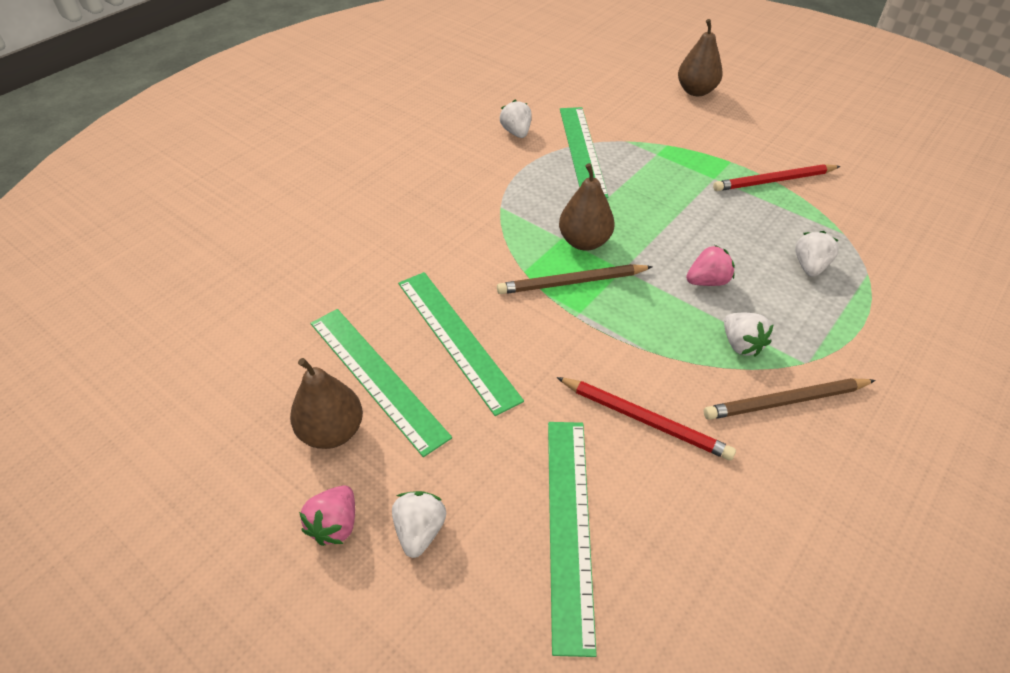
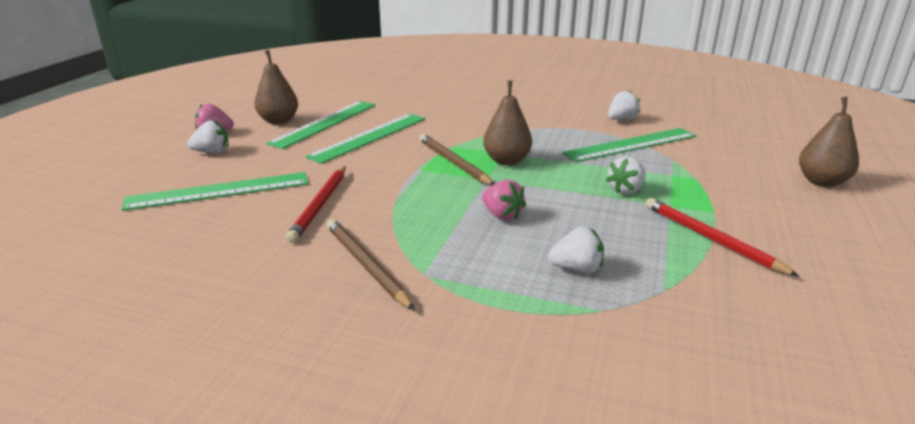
camera: 70 degrees right, 20 degrees down
(741, 344) = (427, 238): white strawberry -> white strawberry (626, 190)

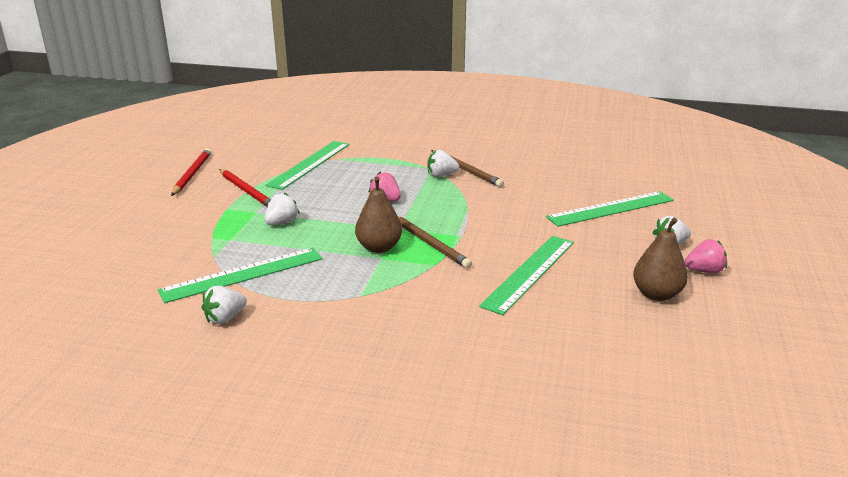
camera: 175 degrees right, 0 degrees up
(320, 205) = (521, 201): red pencil -> red pencil (192, 174)
(324, 123) = (597, 293): green ruler -> green ruler (309, 164)
(576, 269) = (343, 173): white strawberry -> white strawberry (441, 175)
(822, 182) = (102, 237): brown pear -> none

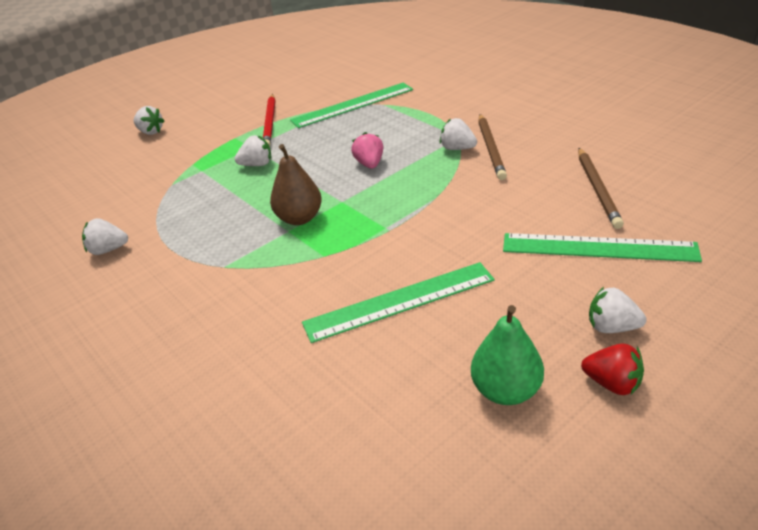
camera: 40 degrees right, 10 degrees up
(120, 224) = (150, 132): none -> white strawberry
(192, 174) = (251, 94): red pencil -> none
(243, 274) = (169, 210): green ruler -> none
(429, 243) = (348, 229): brown pencil -> brown pencil (598, 189)
(656, 294) = (506, 391): brown pear -> green pear
(704, 271) = (612, 383): pink strawberry -> red strawberry

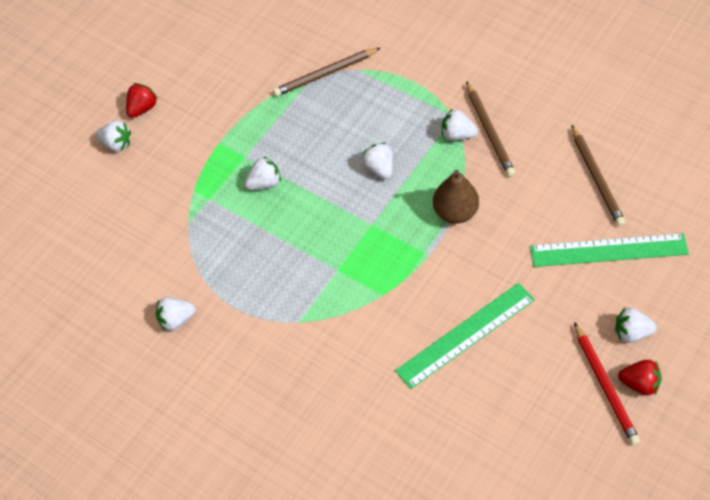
camera: 15 degrees left, 20 degrees up
(187, 114) = (142, 108): none -> red strawberry
(270, 123) = (247, 114): red pencil -> red pencil (605, 385)
(299, 218) = (341, 252): brown pear -> brown pear (455, 212)
(352, 105) = (325, 74): green ruler -> brown pencil
(369, 164) = (379, 168): pink strawberry -> white strawberry
(506, 391) = (568, 404): green pear -> none

